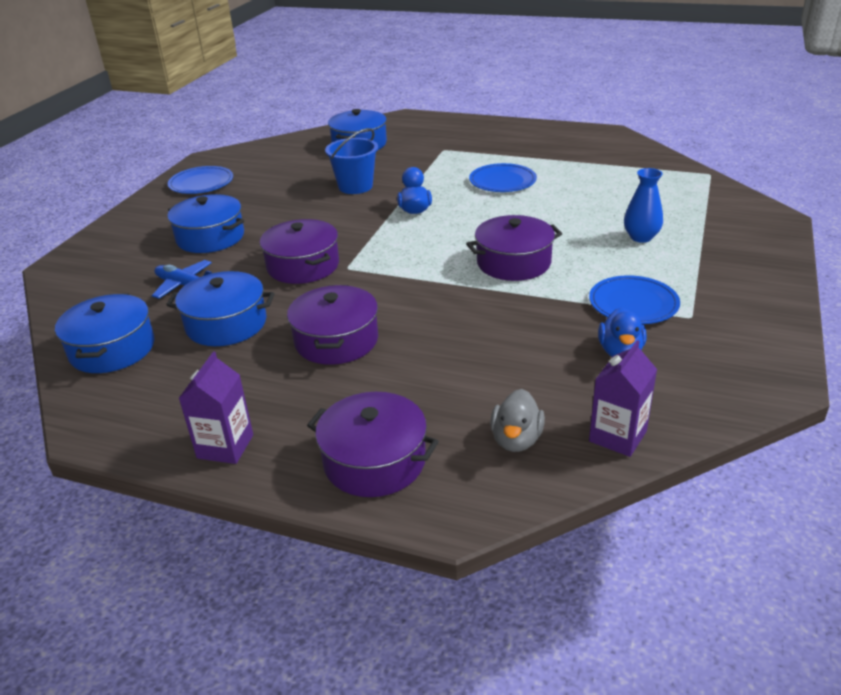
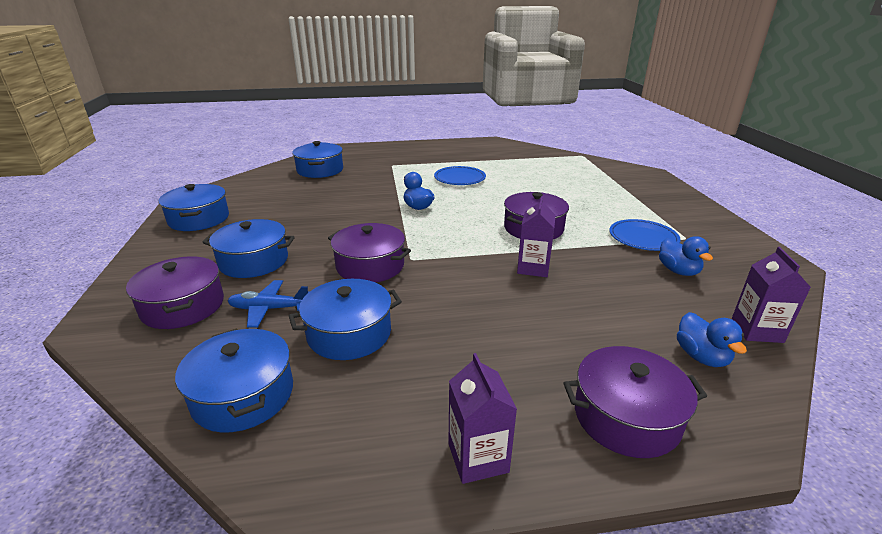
camera: 30 degrees left, 5 degrees down
(201, 183) = (199, 219): blue plate -> blue pot
(336, 340) = (469, 319): purple pot -> purple pot (183, 306)
(355, 186) = (350, 199): blue bucket -> none
(458, 307) = (533, 268): none -> purple carton
(516, 440) = (701, 357): grey duck -> blue duck
(641, 237) = (592, 197): blue vase -> none

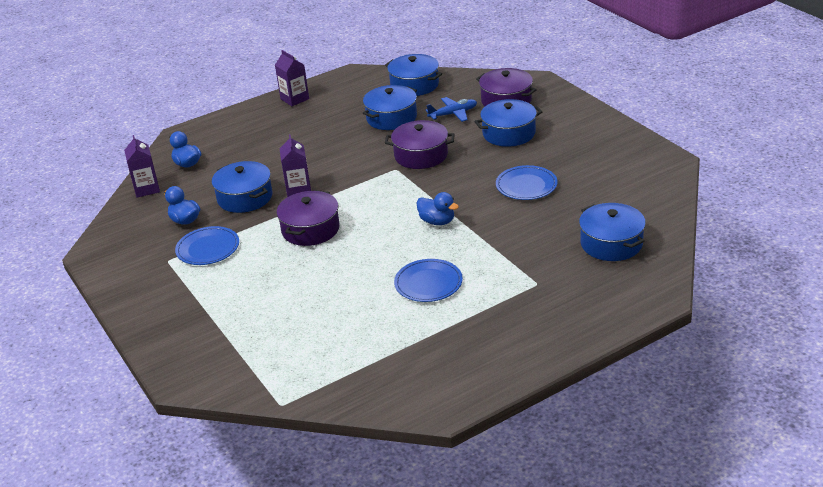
camera: 160 degrees right, 5 degrees up
(199, 219) = (615, 148): blue pot -> blue pot (245, 198)
(316, 212) = (526, 185): none -> blue plate
(626, 416) = (232, 128): purple pot -> none

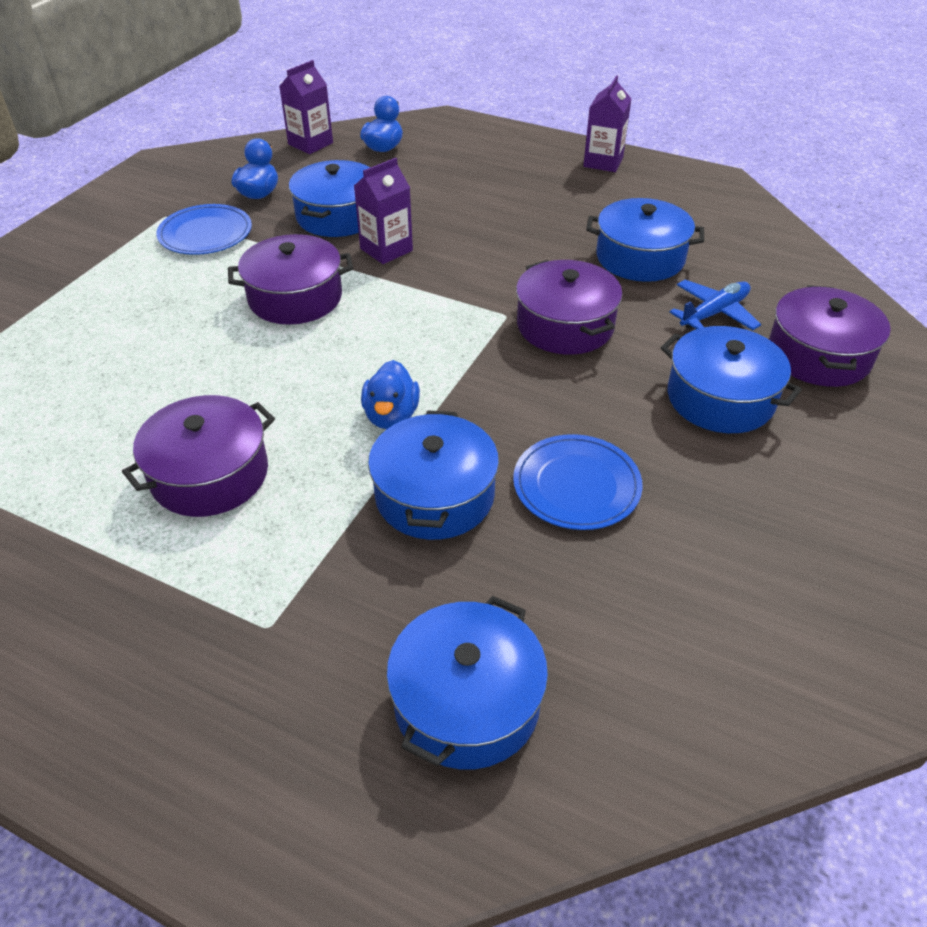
camera: 55 degrees right, 10 degrees up
(414, 85) = (752, 244): blue pot -> blue pot (435, 495)
(428, 283) = (210, 474): blue plate -> purple pot
(453, 114) = (714, 313): blue plane -> blue plane turned 75 degrees counterclockwise

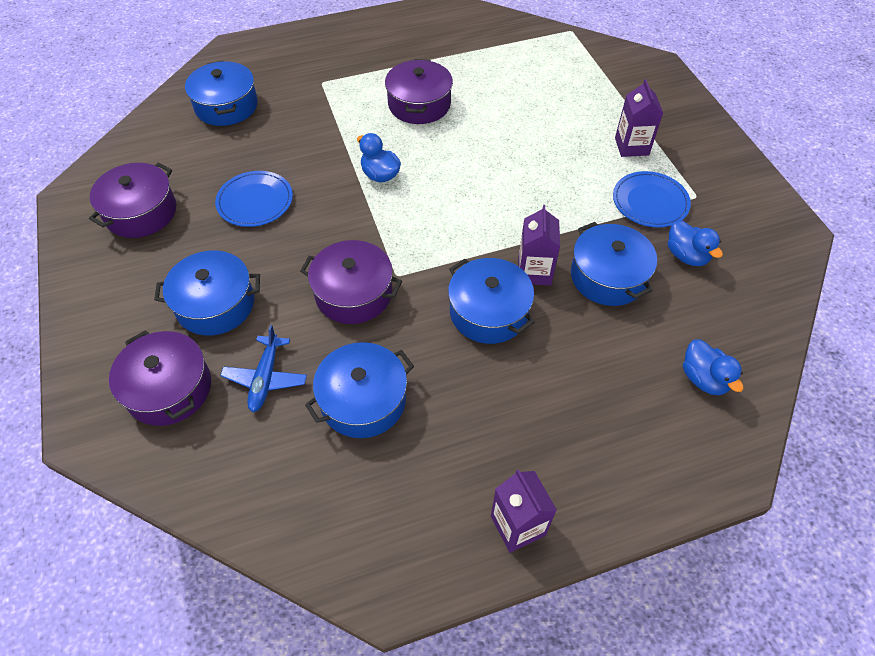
camera: 135 degrees right, 10 degrees up
(295, 298) = (526, 200): purple pot -> purple pot (141, 212)
(310, 144) = (756, 335): purple carton -> purple carton (631, 146)
(435, 495) = (315, 156): blue pot -> blue pot (488, 312)

